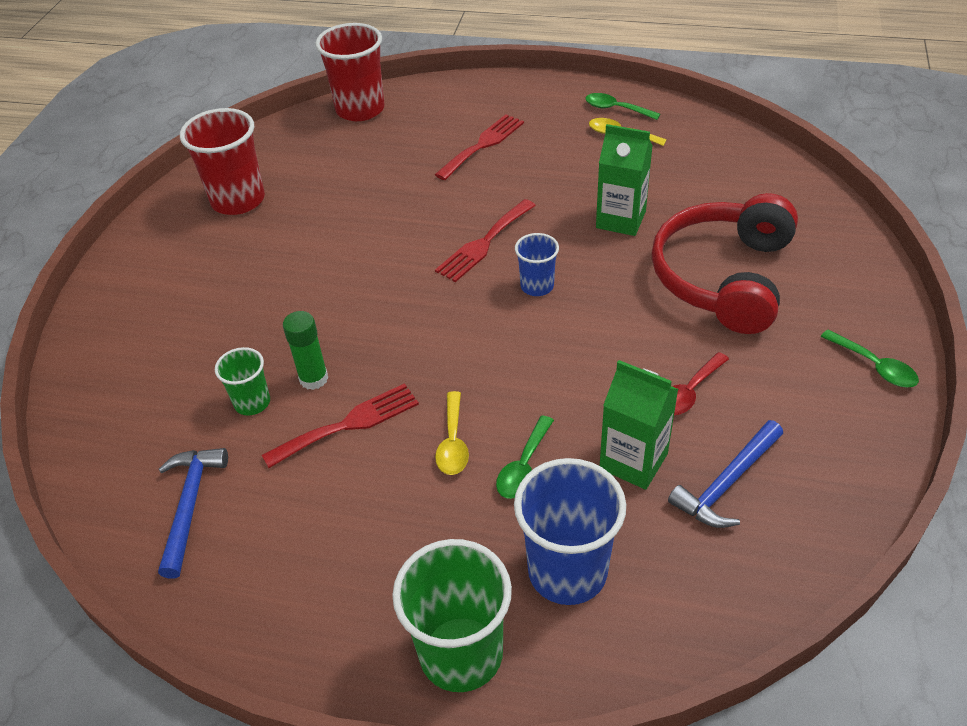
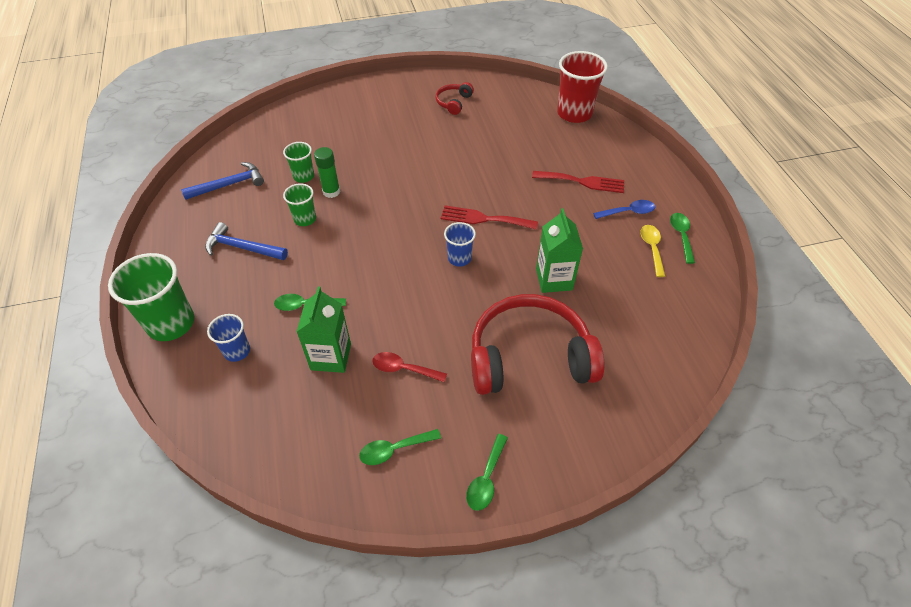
camera: 60 degrees right, 5 degrees up
(238, 200) = (453, 102): red cup -> red headphones
(348, 424) = (305, 219): red fork -> green cup
(453, 442) = (310, 267): yellow spoon -> none
(556, 130) = (628, 212): none -> blue spoon
(567, 571) = (237, 351): blue cup -> blue cup, size x0.55
(727, 483) = (332, 412): blue hammer -> blue hammer (242, 248)
(807, 436) = (394, 449): none -> green spoon

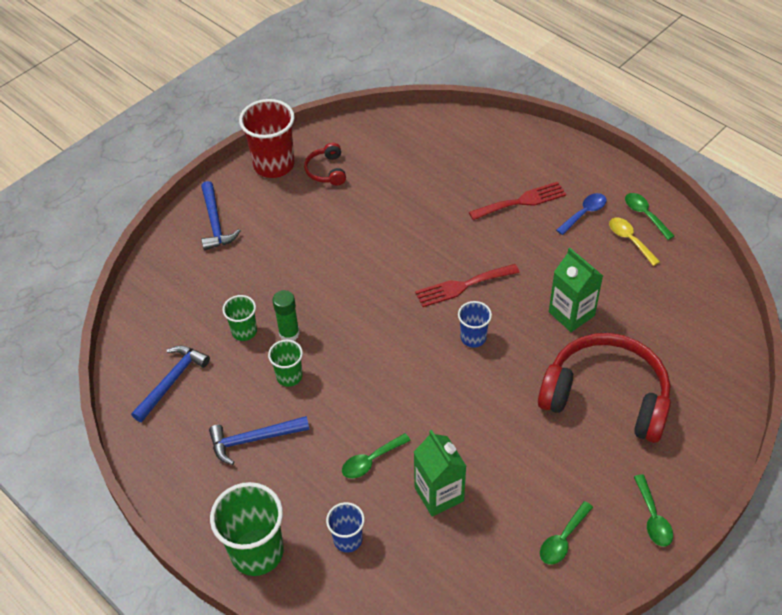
camera: 30 degrees left, 0 degrees up
(350, 103) = (215, 223): none -> blue hammer
(403, 369) = (512, 468): red spoon -> none
(529, 357) = (606, 396): red headphones -> red headphones turned 60 degrees clockwise
(574, 113) = (457, 128): red cup -> red cup (274, 165)

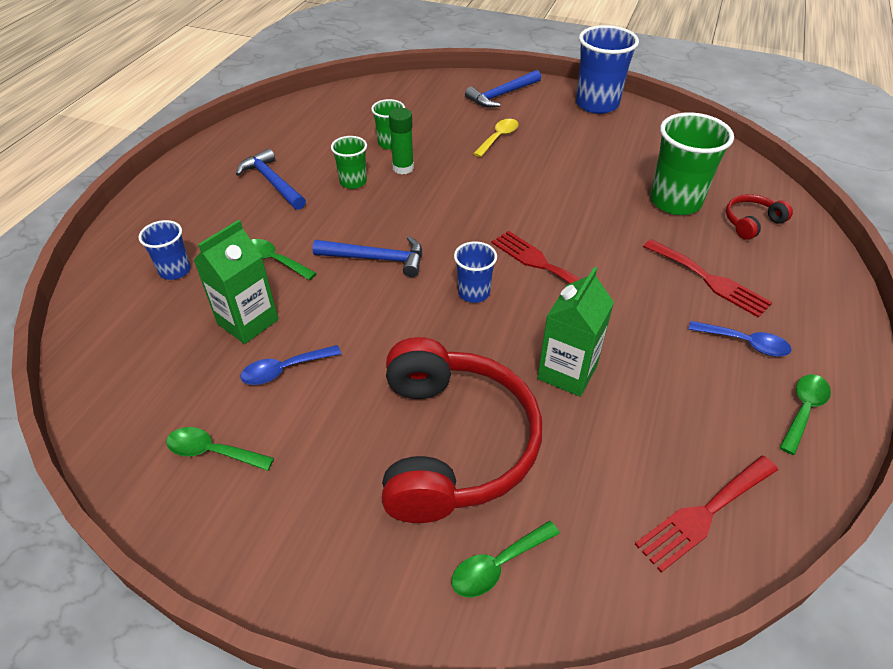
camera: 65 degrees right, 5 degrees down
(172, 381) = (316, 123): blue hammer -> blue hammer (376, 259)
(257, 552) = (150, 218): green cup -> green cup (675, 201)
(274, 165) = (597, 104): red cup -> blue cup
(326, 171) = (618, 134): red headphones -> red headphones (751, 222)
(502, 479) = (284, 370): none -> blue spoon
(630, 240) = (741, 404): yellow spoon -> yellow spoon (498, 138)
(653, 518) = (271, 550): green spoon -> green spoon (498, 565)
(696, 295) = (704, 514): none -> red fork

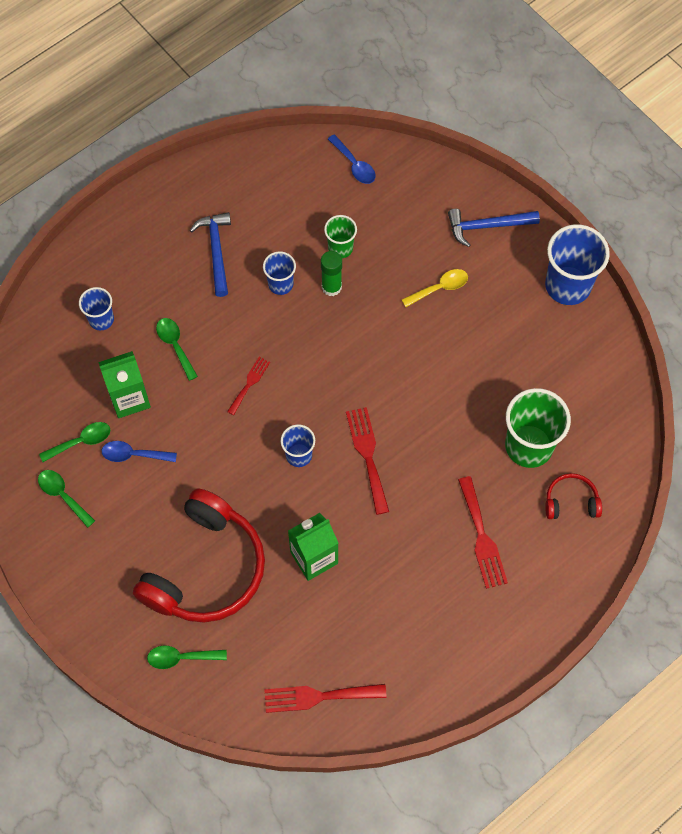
camera: 30 degrees right, 20 degrees up
(353, 182) = (280, 284): green cup -> blue cup
(376, 259) = (249, 383): blue hammer -> red fork
(745, 343) = (455, 603): blue spoon -> blue spoon (354, 165)
(803, 410) = (444, 671): green spoon -> green spoon (81, 441)

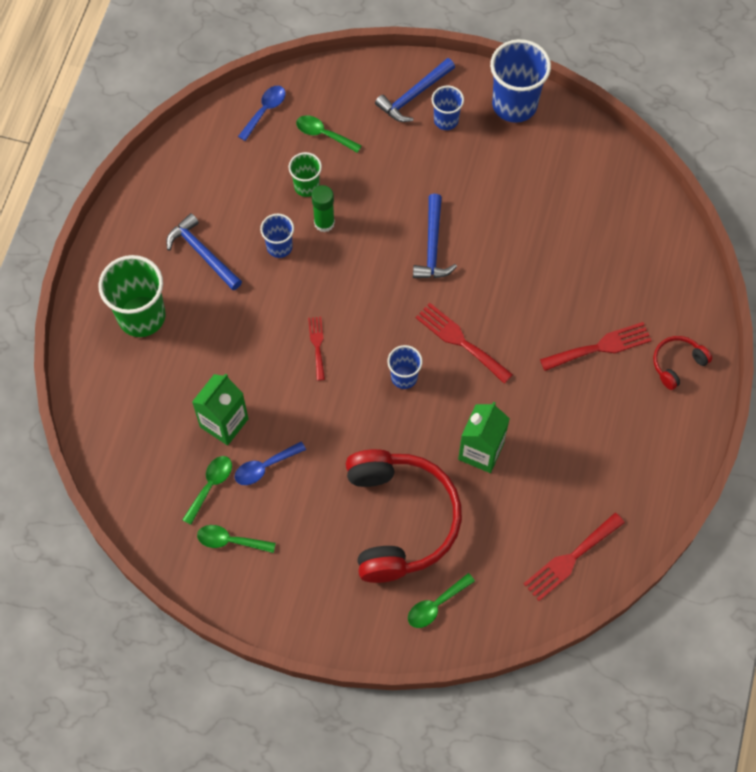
camera: 35 degrees left, 0 degrees up
(101, 319) = (146, 372): blue cup -> blue cup (446, 120)
(175, 345) = (229, 354): green spoon -> green spoon (323, 134)
(354, 165) = (265, 111): blue spoon -> blue spoon turned 75 degrees counterclockwise
(405, 362) = (432, 246): none -> blue hammer
(439, 288) = (414, 169): yellow spoon -> none
(482, 537) = (600, 347): red fork -> red fork turned 60 degrees counterclockwise
(529, 446) = (581, 251): green cup -> green cup (141, 316)
(571, 501) = (647, 273): red headphones -> red headphones (677, 364)

